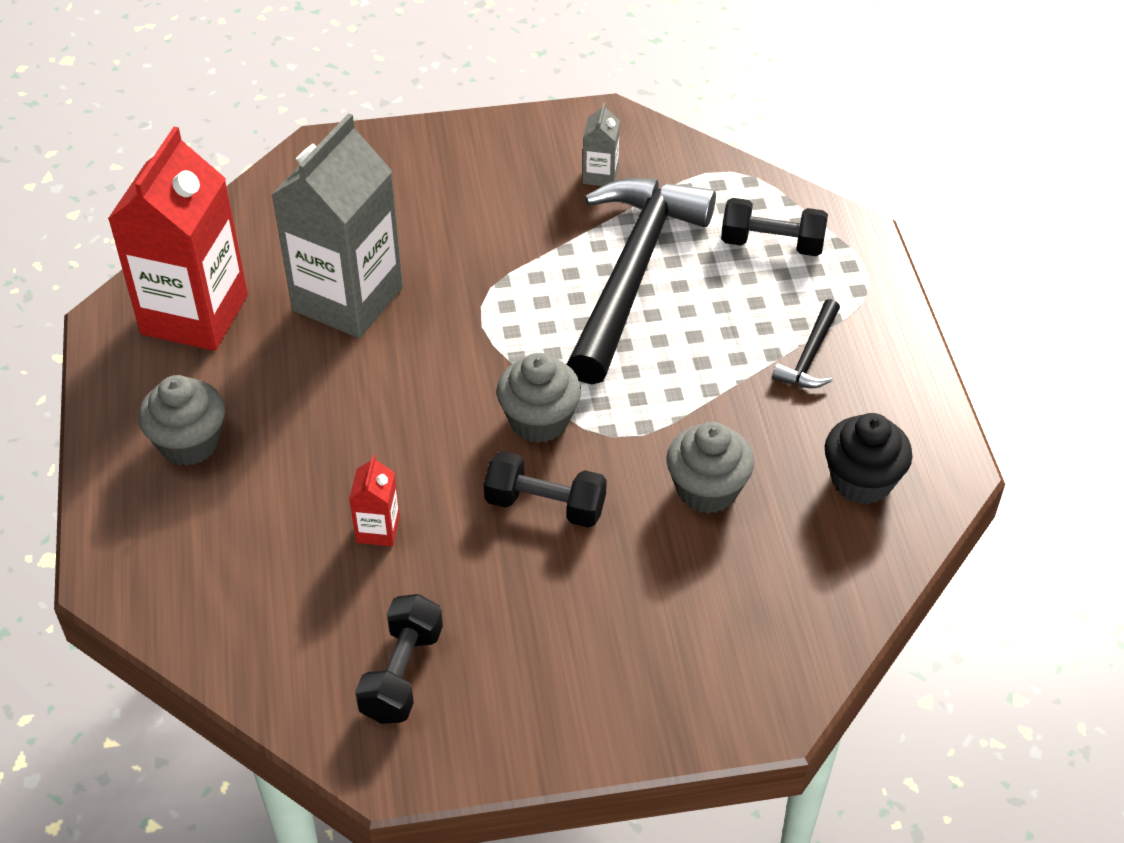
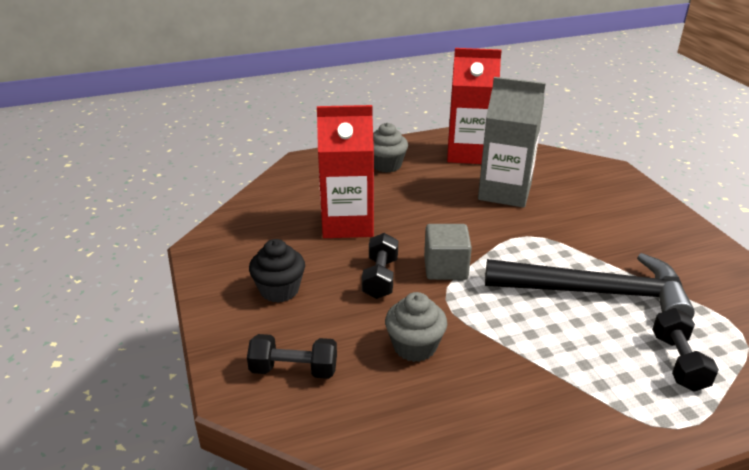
camera: 80 degrees right, 15 degrees down
(378, 530) = (347, 224): red carton -> red carton, size x2.42
(402, 673) = (256, 243): black dumbbell -> black dumbbell (294, 370)
(539, 420) = (445, 268): grey cupcake -> grey cube
(600, 175) = (679, 269): grey carton -> none
(809, 355) = (569, 393): black hammer -> none
(861, 481) = (452, 434): black cupcake -> black cupcake (279, 290)

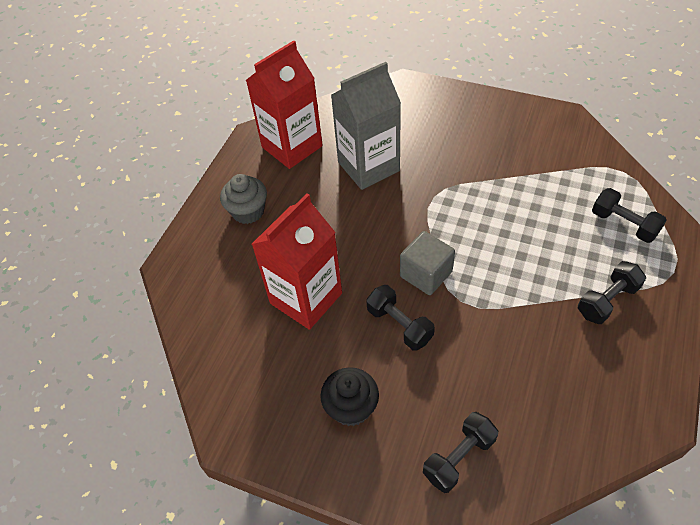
camera: 45 degrees left, 20 degrees up
(414, 346) = (496, 358): grey cupcake -> none
(570, 391) = (607, 300): none -> black dumbbell
(596, 293) = (529, 210): black hammer -> none

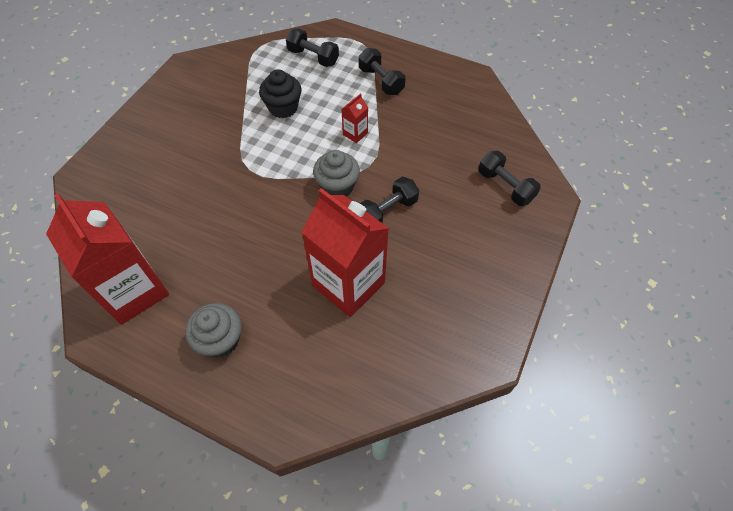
camera: 90 degrees left, 5 degrees up
(351, 407) = (464, 253): black cupcake -> black cupcake (283, 108)
(368, 166) = (192, 218): grey carton -> none
(426, 274) = (337, 186): grey cube -> grey cupcake
(507, 282) = (355, 134): none -> red carton
(624, 224) = (313, 57): black dumbbell -> black dumbbell turned 75 degrees clockwise

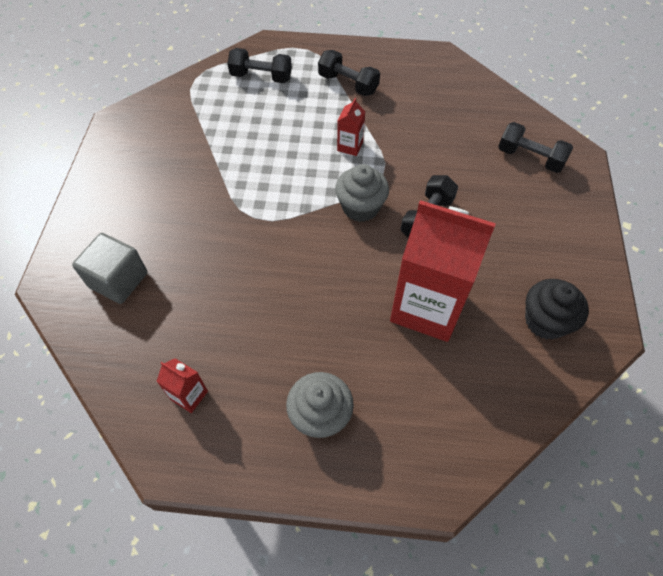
camera: 20 degrees left, 0 degrees up
(127, 188) = (118, 280): none -> grey cube
(134, 291) = (189, 395): red carton -> red carton, size x0.41
(283, 108) = (256, 139): black cupcake -> black cupcake (545, 321)

